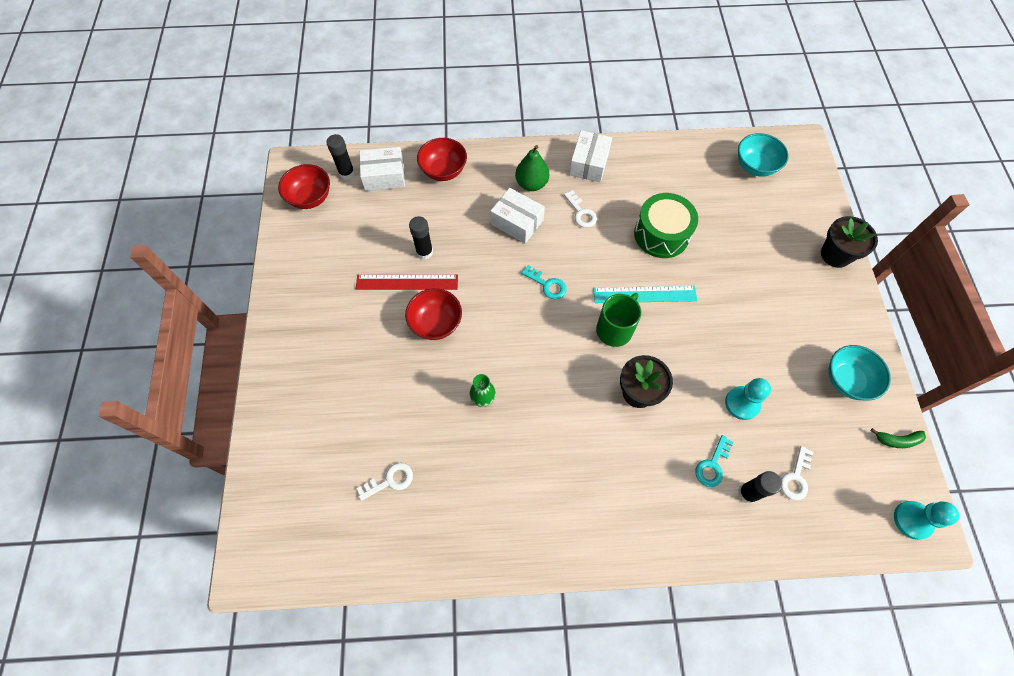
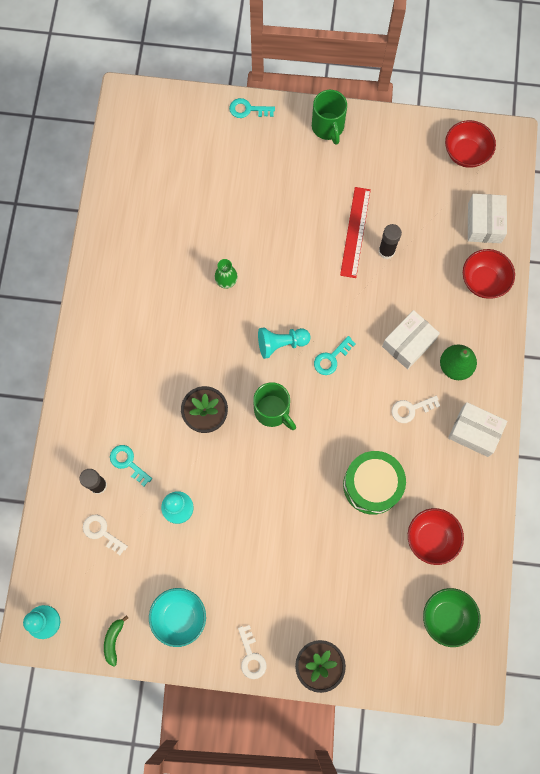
camera: 100 degrees right, 10 degrees up
(264, 414) = (248, 109): none -> turquoise key
(285, 325) = (328, 127): none -> green mug
(346, 173) = (492, 188): black glue stick -> none
(390, 480) = (171, 201): white key -> white key (251, 656)
(436, 323) = (307, 252): red bowl -> red bowl (431, 538)
(542, 333) = (281, 344): none -> turquoise pawn
(644, 294) = (305, 449): turquoise ruler -> none
(755, 166) = (447, 617): turquoise bowl -> green bowl

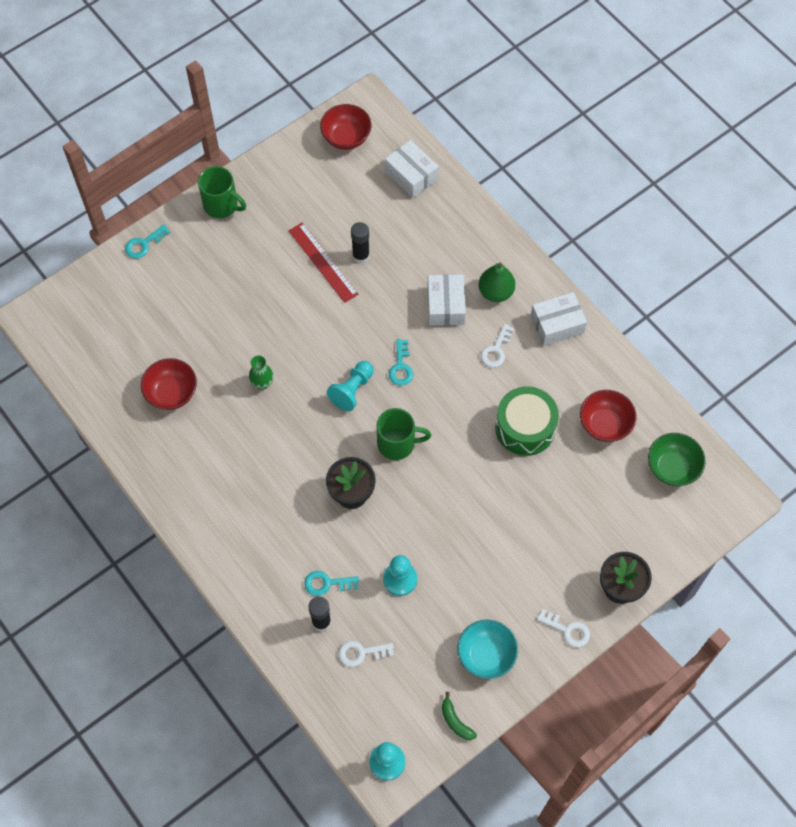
camera: 45 degrees left, 10 degrees down
(484, 281) = (453, 215): red bowl -> red bowl (172, 393)

